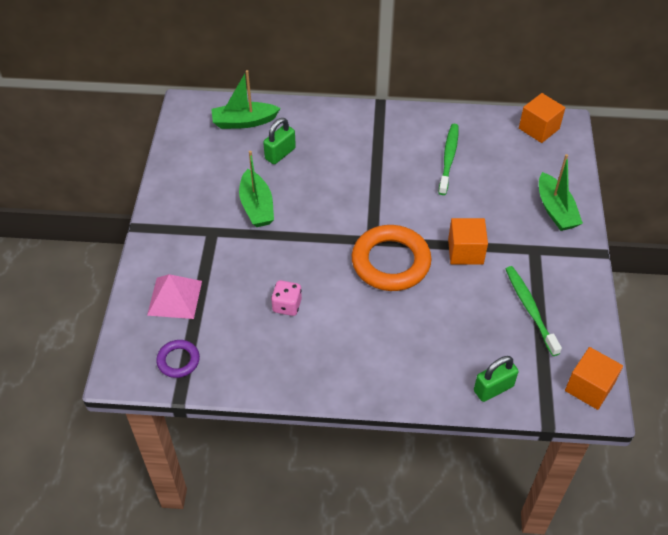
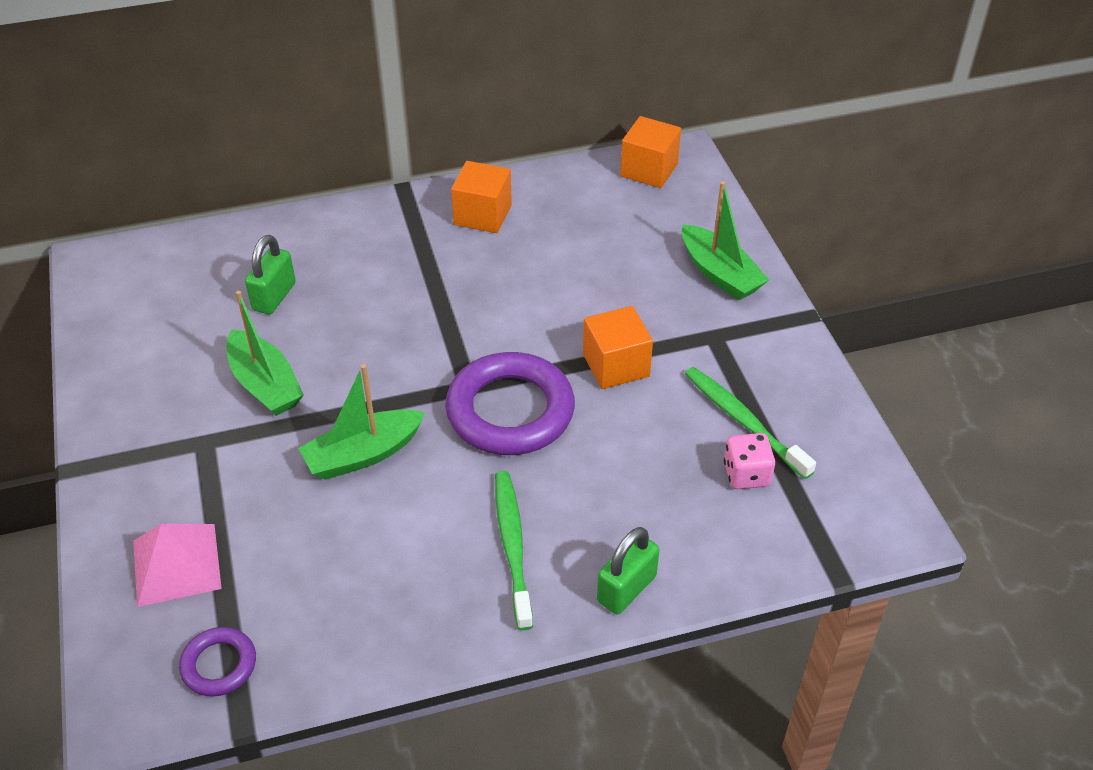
camera: 20 degrees left, 5 degrees down
(244, 122) = (198, 264): green boat -> green boat (363, 454)
(287, 305) = (371, 522): pink dice -> pink dice (746, 474)
(391, 262) = (510, 411): orange ring -> purple ring
(448, 158) = (537, 240): green toothbrush -> green toothbrush (512, 545)
(493, 388) = (740, 553): green padlock -> green padlock (626, 589)
(589, 387) = (875, 509): orange cube -> orange cube (482, 215)

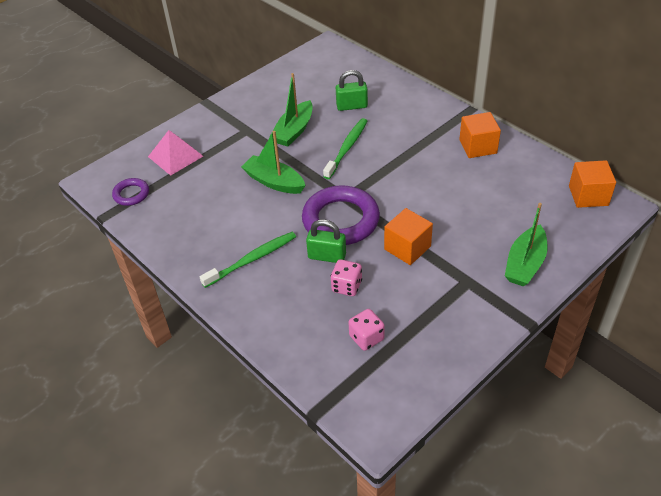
camera: 65 degrees right, 0 degrees up
(626, 589) = (251, 315): green padlock -> green padlock (327, 256)
(642, 457) = (346, 286): none -> pink dice
(743, 421) = (408, 321): green toothbrush -> green toothbrush (347, 148)

